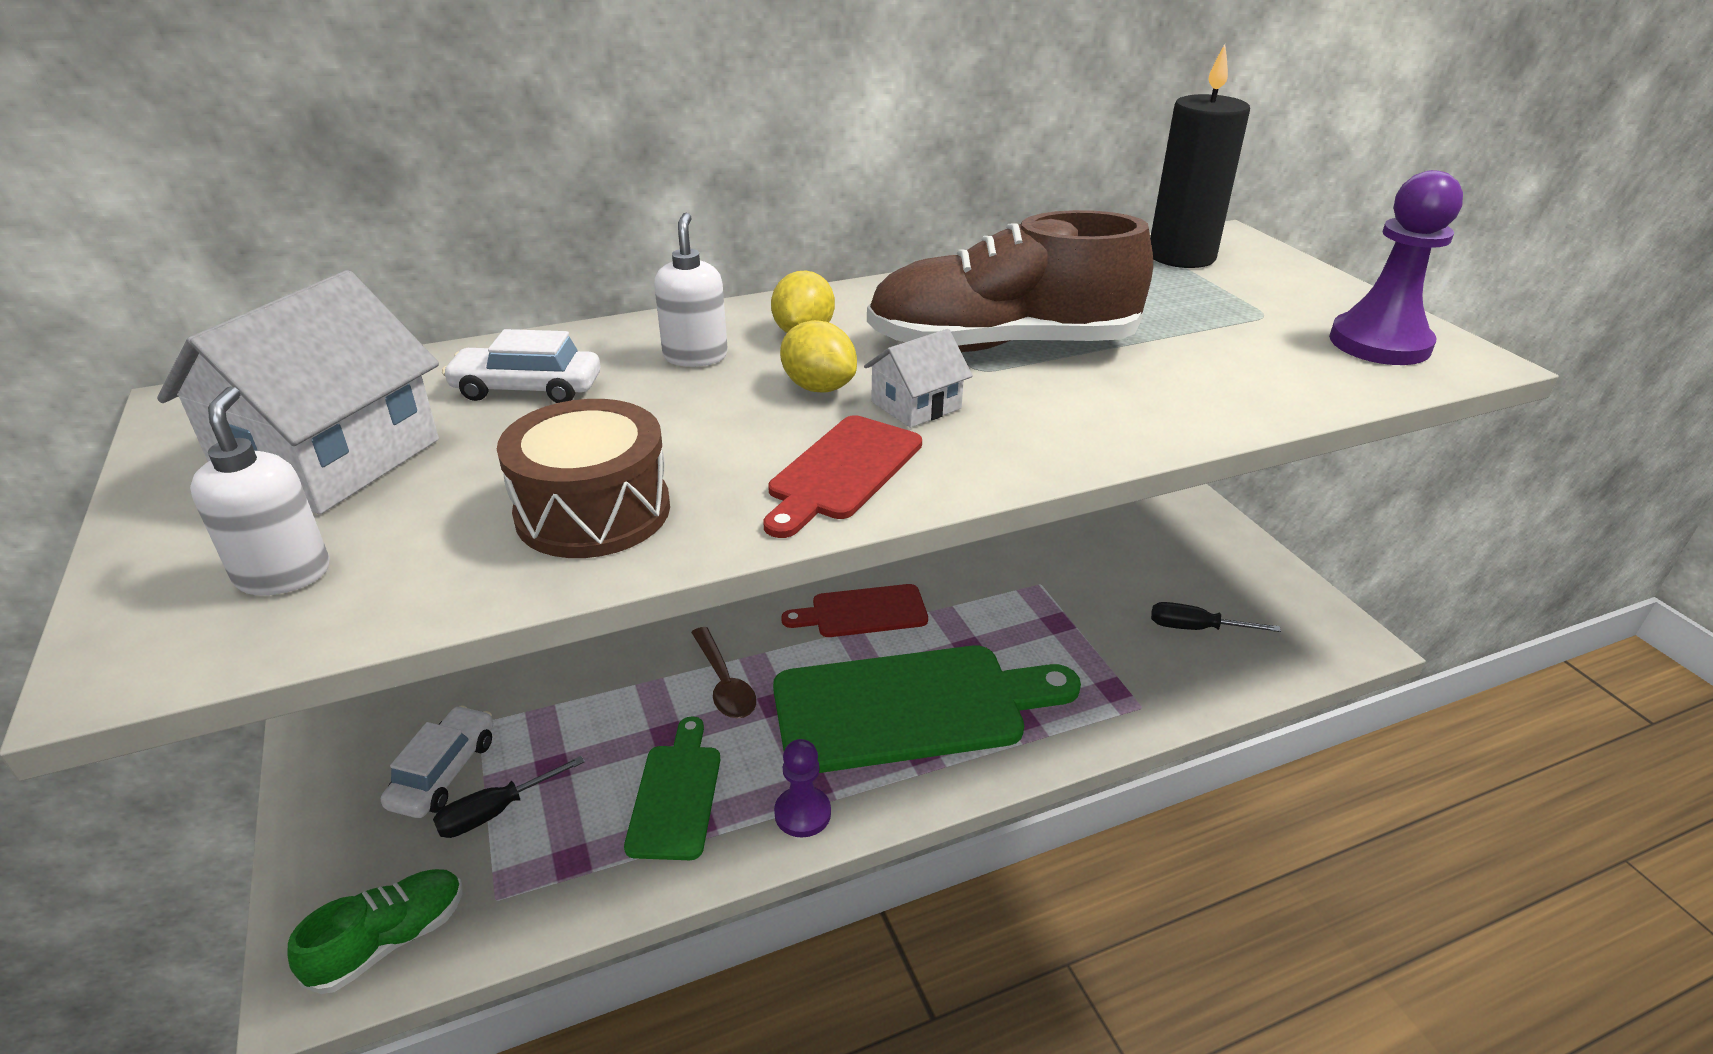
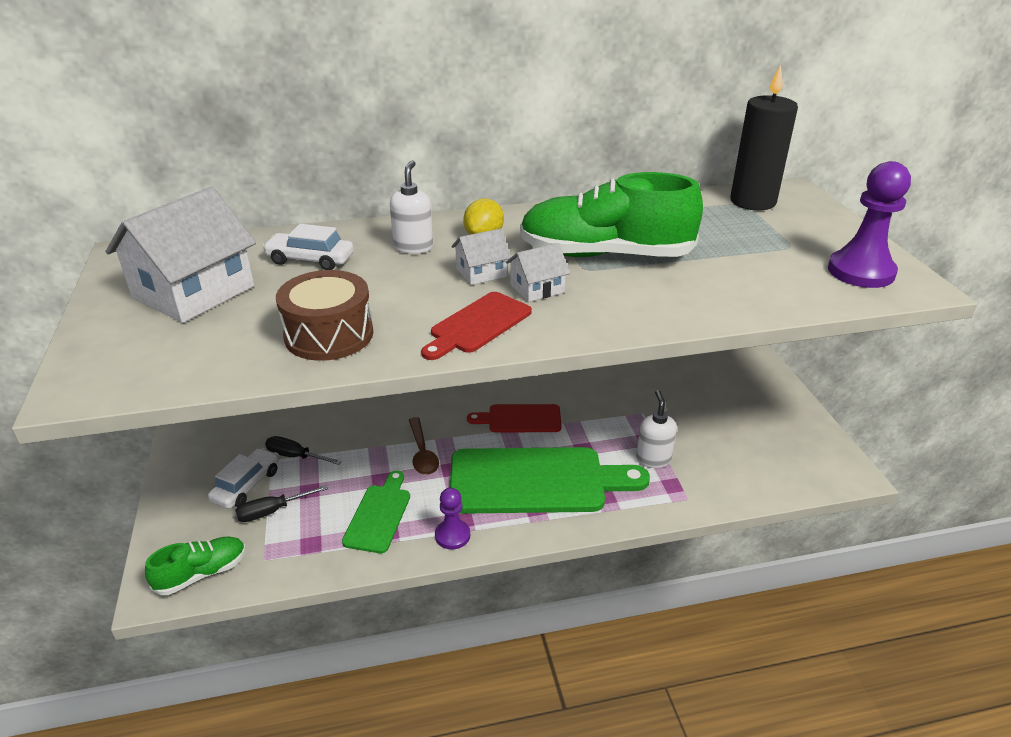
camera: 10 degrees right, 0 degrees up
(284, 574) = (158, 353): white soap dispenser -> white soap dispenser (653, 459)
(818, 387) = (481, 272): yellow lemon -> white house
(1001, 346) = (605, 255): brown shoe -> green shoe
(1196, 628) = (741, 453): black screwdriver -> black screwdriver (295, 456)

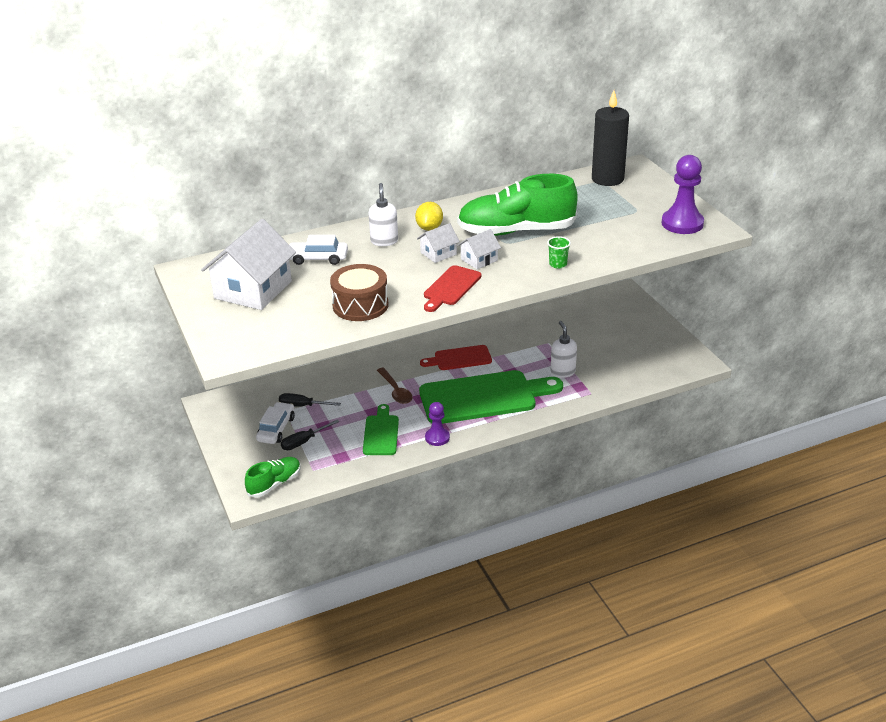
camera: 10 degrees left, 0 degrees up
(655, 309) = (558, 264): none -> green cup

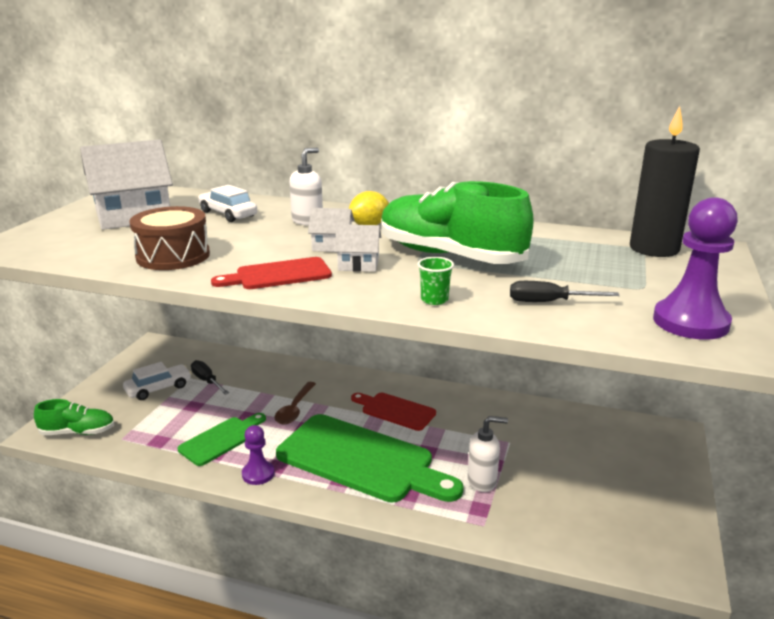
camera: 40 degrees right, 10 degrees down
(304, 442) = (157, 410): black screwdriver -> black screwdriver (548, 302)
(562, 372) = (482, 481): white soap dispenser -> white soap dispenser turned 60 degrees clockwise

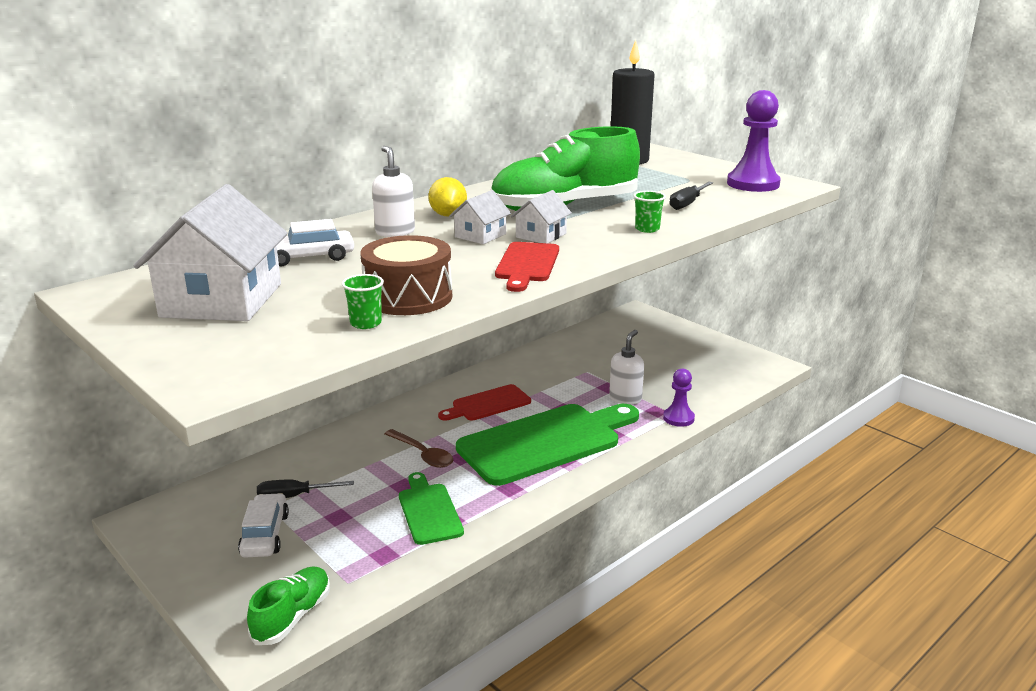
camera: 60 degrees left, 0 degrees up
(115, 257) = (366, 323): none -> green cup
(258, 474) = (512, 502): purple pawn -> purple pawn (678, 418)

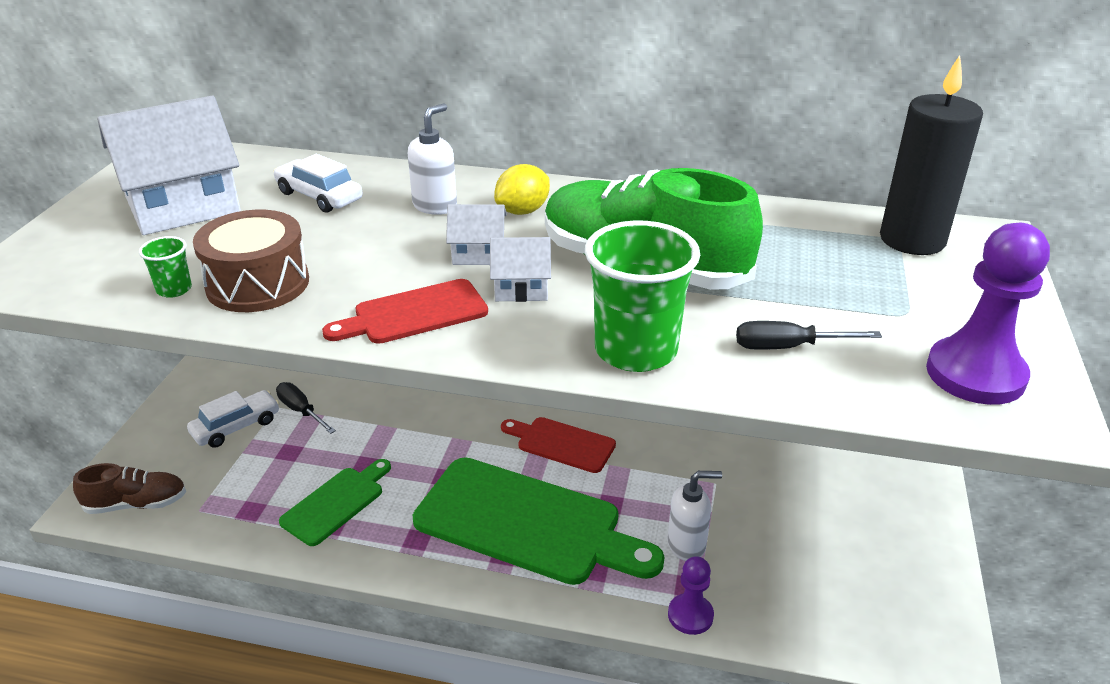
camera: 55 degrees right, 10 degrees up
(292, 617) = (136, 504): green shoe -> brown shoe
(422, 454) = (427, 449): brown spoon -> none
(647, 229) = (635, 350): green cup -> green cup, size x2.21

